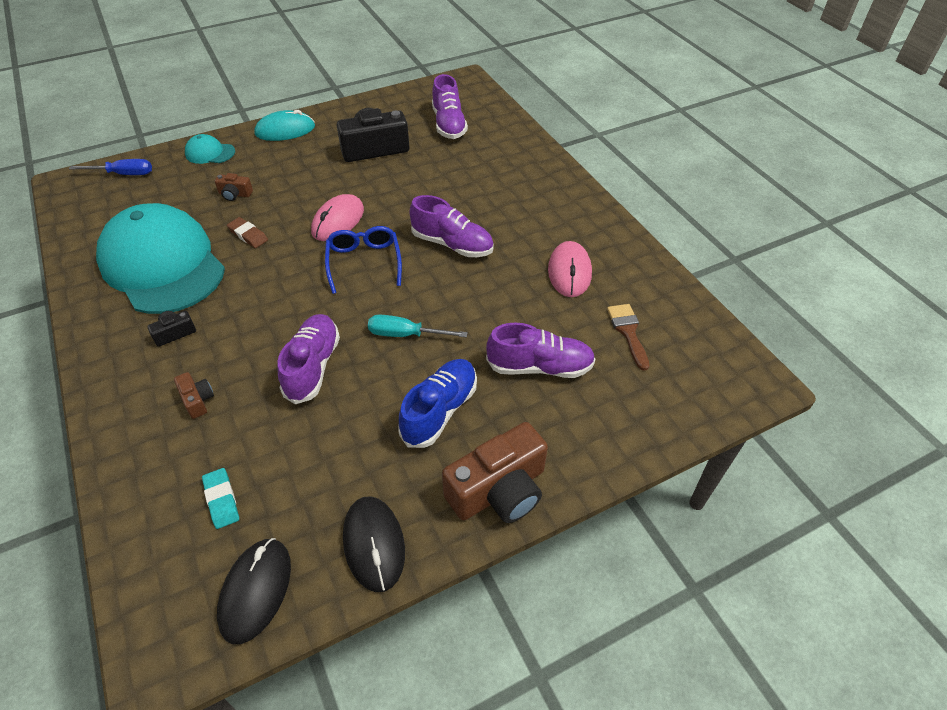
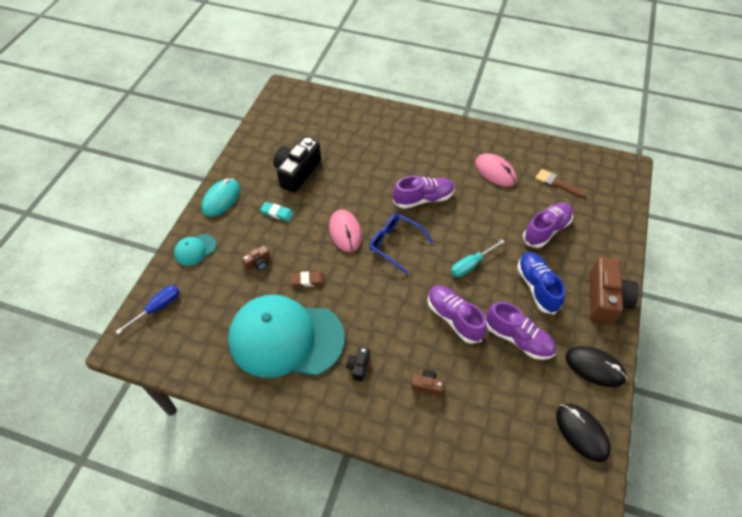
camera: 45 degrees left, 5 degrees up
(221, 500) = (511, 415): turquoise eraser -> turquoise eraser (277, 213)
(449, 124) = (317, 127): purple shoe -> purple shoe (518, 339)

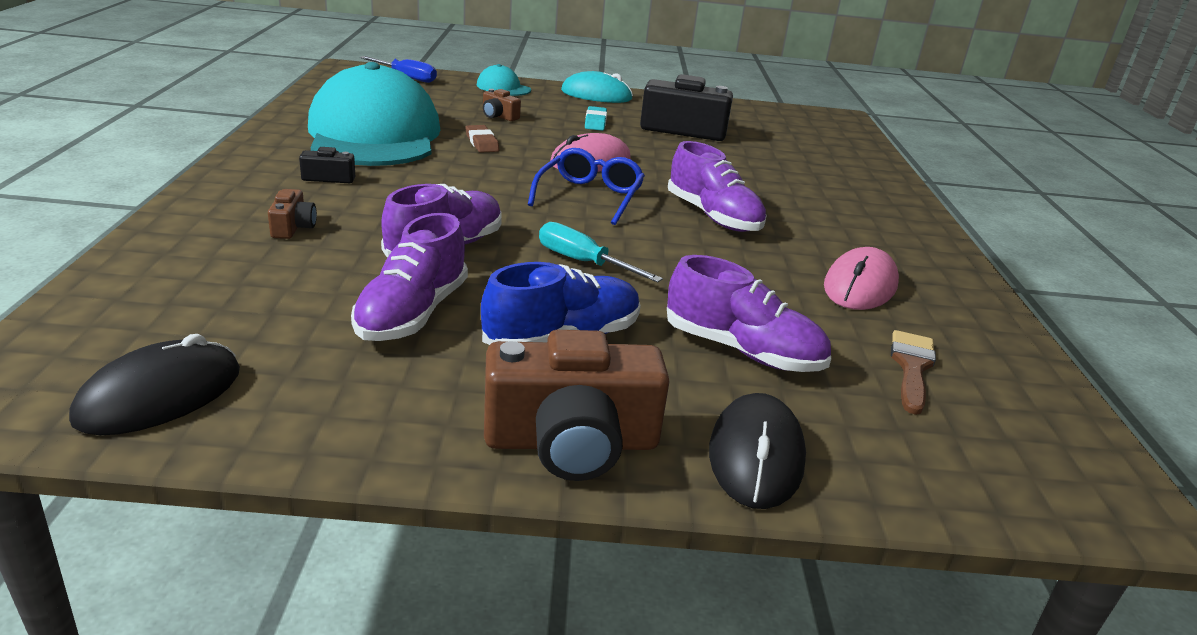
camera: 70 degrees right, 25 degrees down
(594, 367) = (347, 419): black mouse -> black mouse (756, 456)

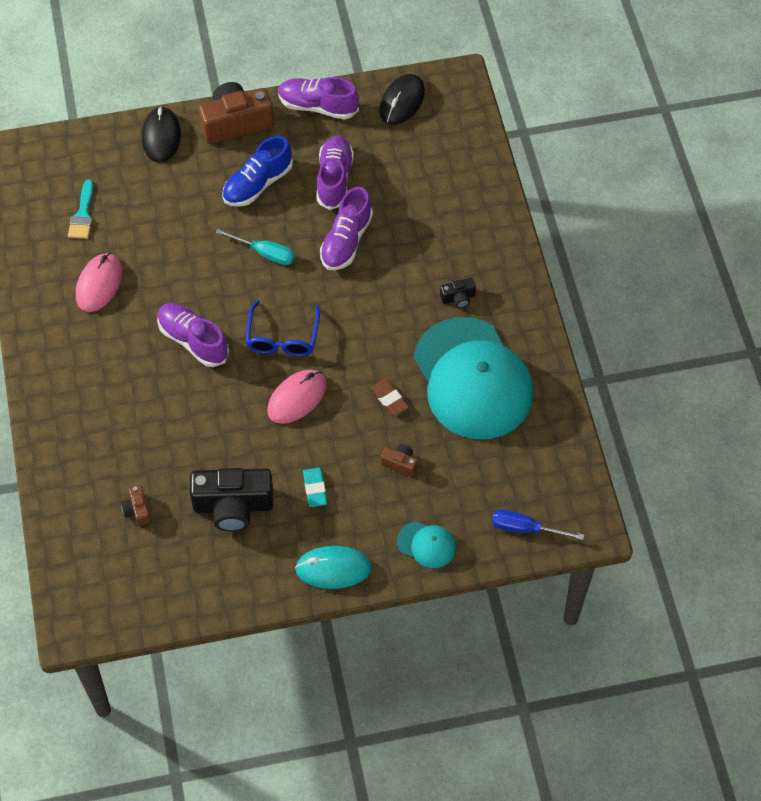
camera: 170 degrees right, 30 degrees up
(293, 227) = (438, 232): brown camera -> brown camera (137, 510)
(742, 351) = (168, 201): purple shoe -> purple shoe (318, 106)
(911, 367) = (83, 215): brown brush -> turquoise brush

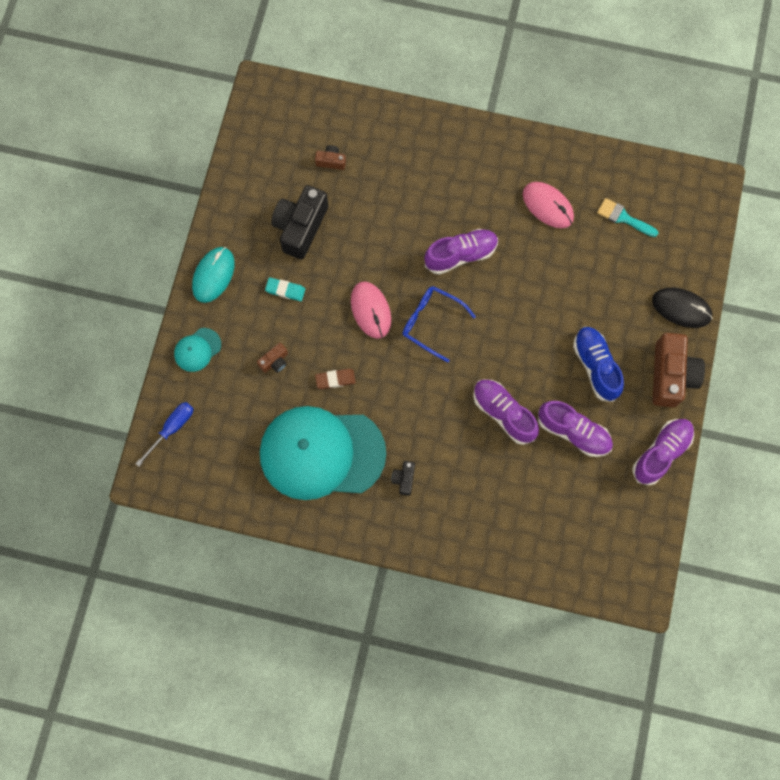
camera: 115 degrees right, 15 degrees up
(265, 253) = (520, 343): turquoise screwdriver -> none
(402, 101) = (636, 530): black mouse -> none

